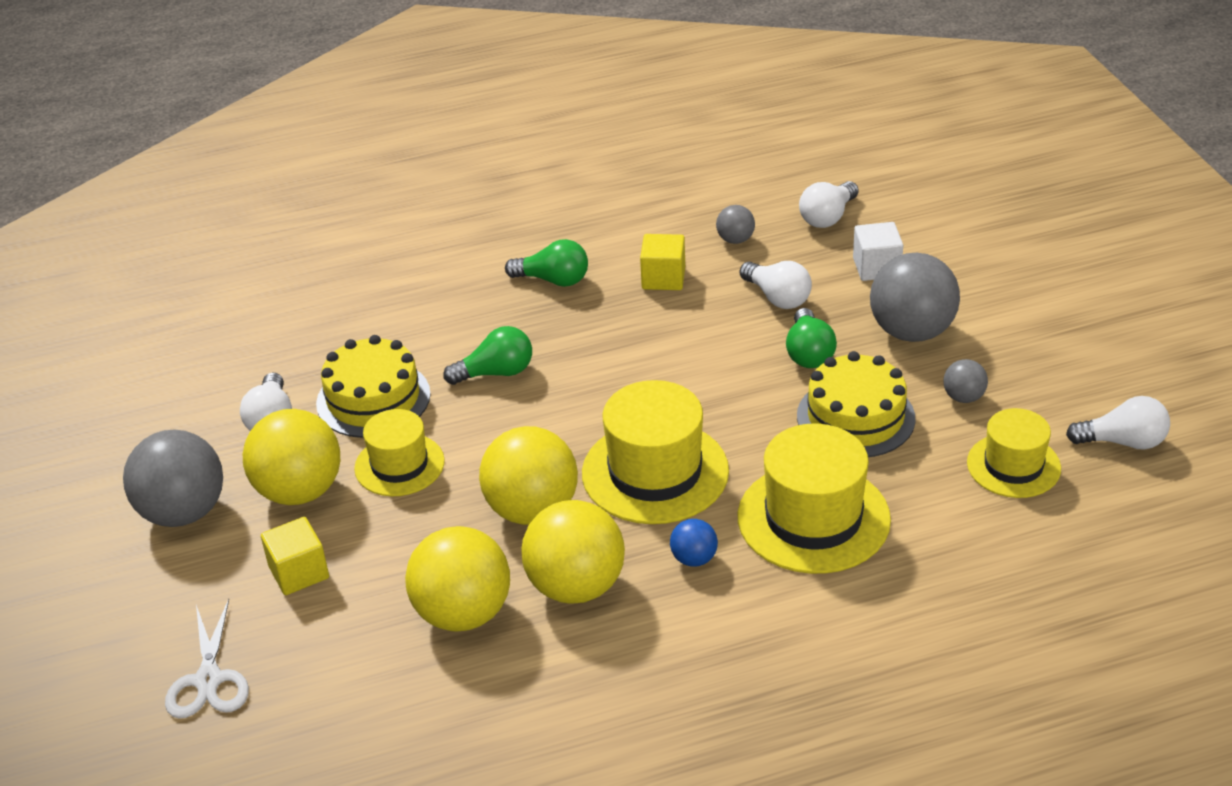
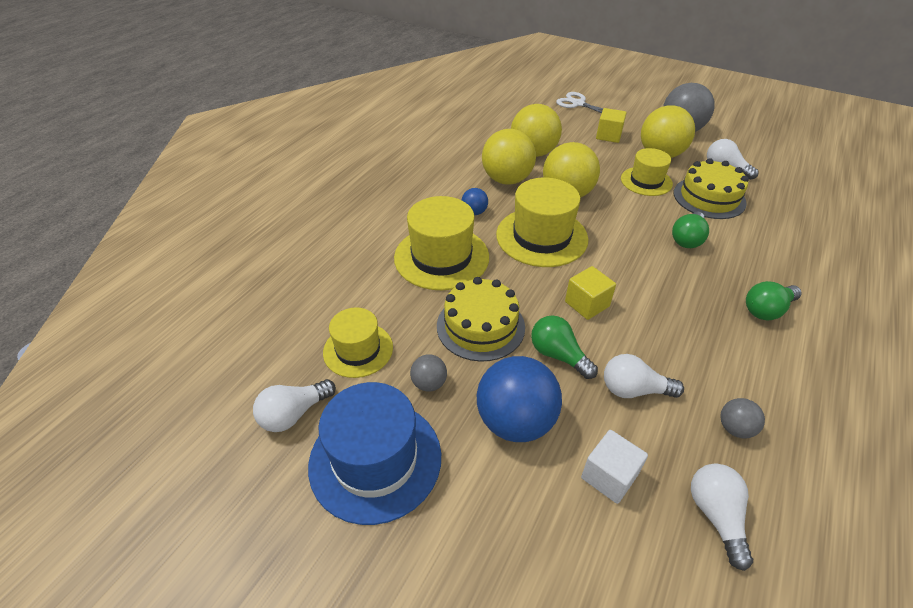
camera: 135 degrees right, 5 degrees up
(663, 278) = (718, 356): yellow cube -> yellow cube (587, 304)
(911, 331) = (515, 421): grey ball -> blue ball
(1065, 369) = (375, 459): none -> blue hat

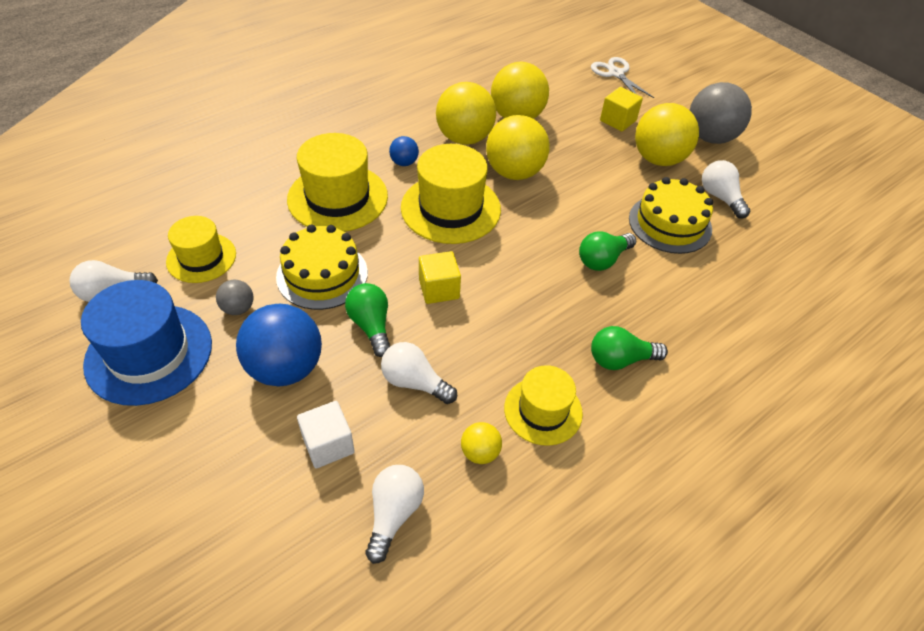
camera: 20 degrees right, 5 degrees up
(646, 181) = (614, 184): yellow hat -> yellow hat (543, 410)
(735, 428) = (480, 452): grey ball -> yellow ball

